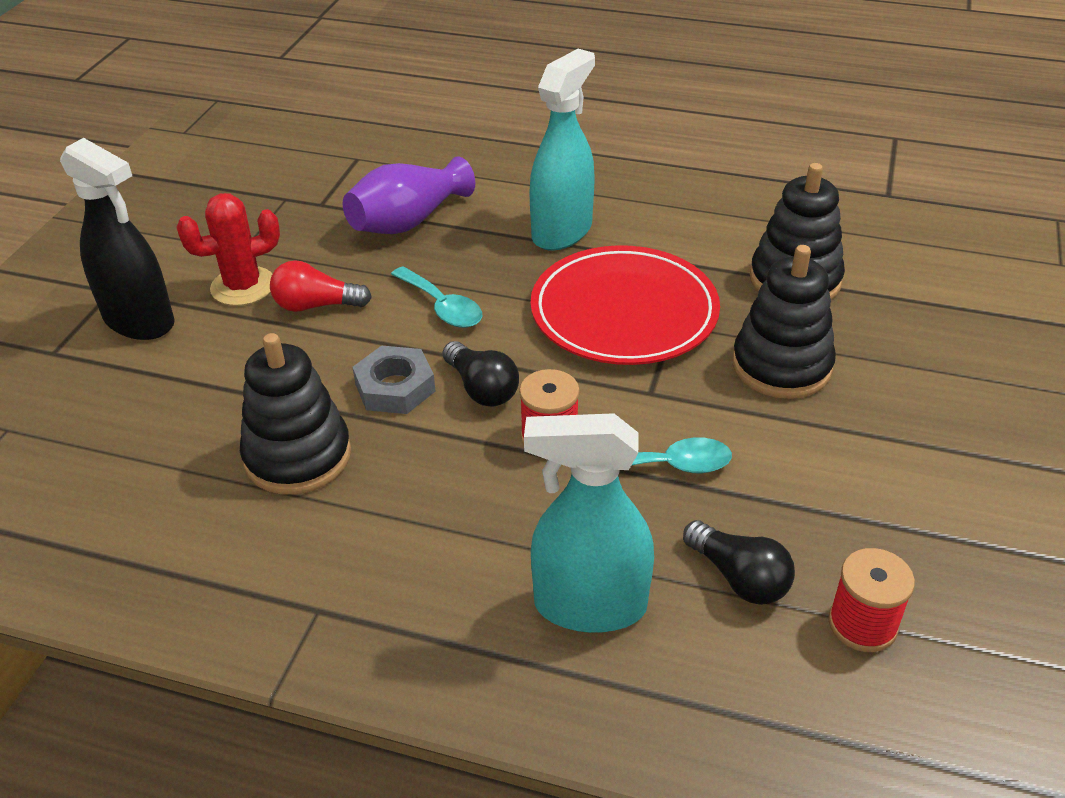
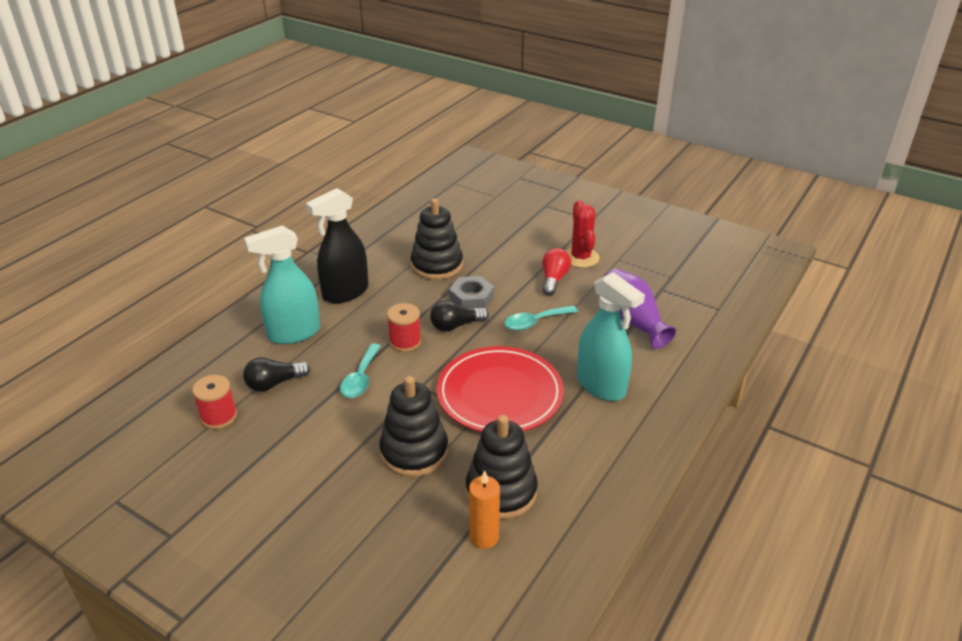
camera: 105 degrees right, 5 degrees down
(139, 321) = (561, 227): black spray bottle -> black spray bottle (345, 292)
(589, 605) = (294, 333): turquoise spray bottle -> turquoise spray bottle turned 135 degrees counterclockwise
(869, 280) = (484, 537): none -> orange candle

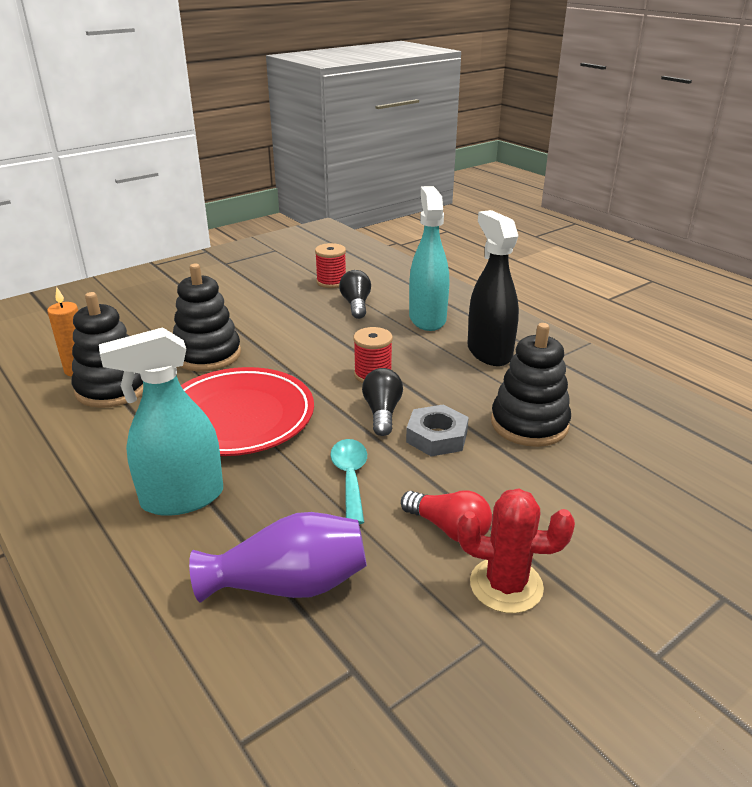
camera: 110 degrees right, 5 degrees down
(360, 378) = (331, 343): turquoise spoon -> none

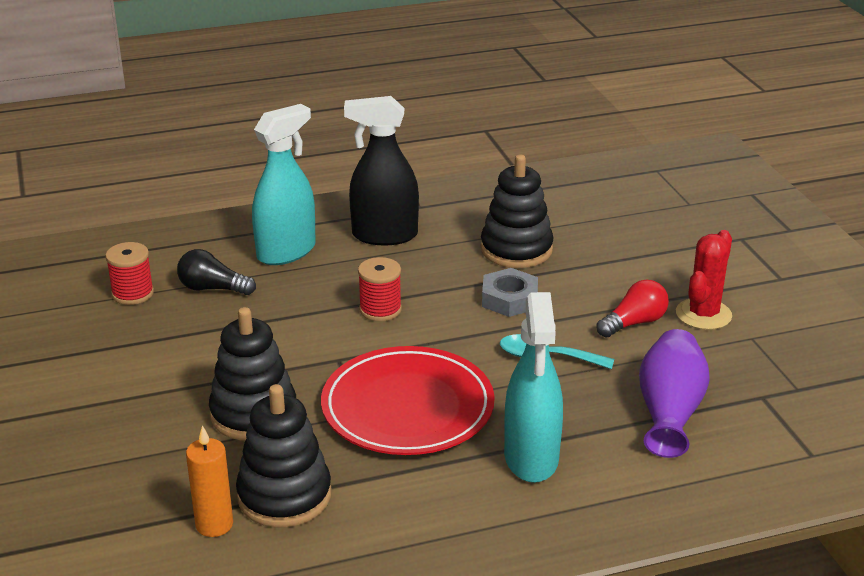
camera: 70 degrees left, 0 degrees up
(382, 413) = (454, 319): black light bulb -> none
(427, 319) = (286, 252): turquoise spray bottle -> turquoise spray bottle turned 120 degrees clockwise

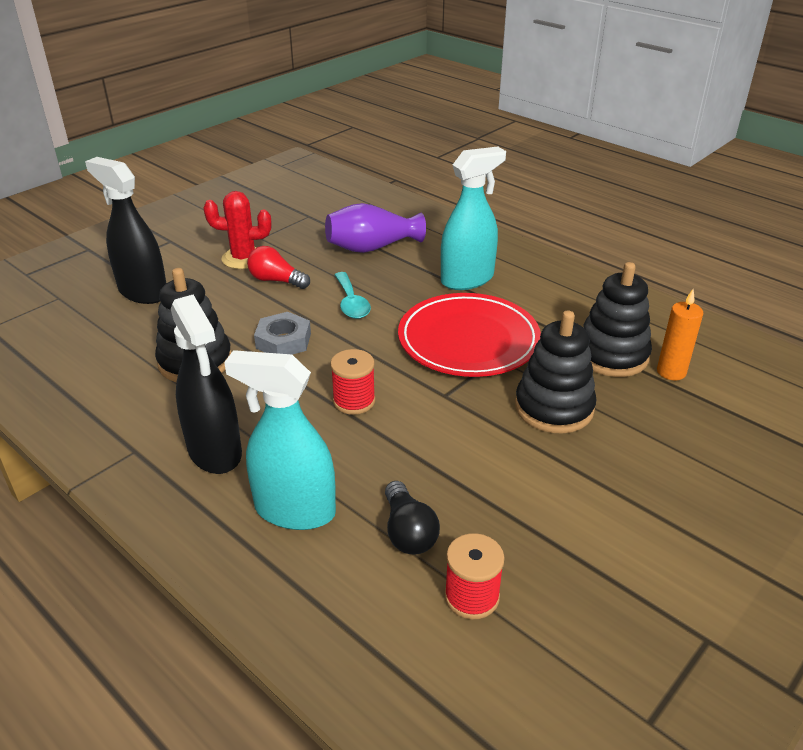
camera: 120 degrees left, 5 degrees up
(667, 245) = (143, 292): none -> black spray bottle

